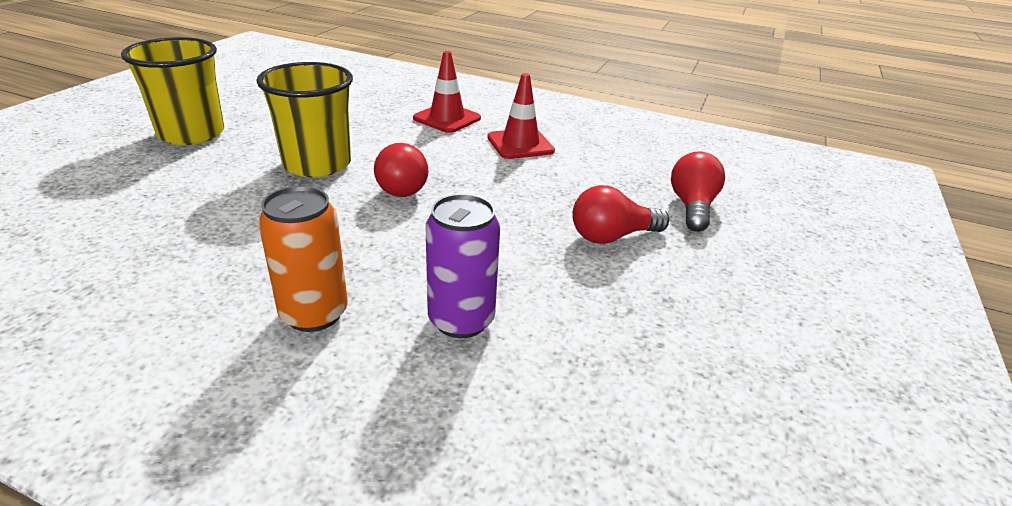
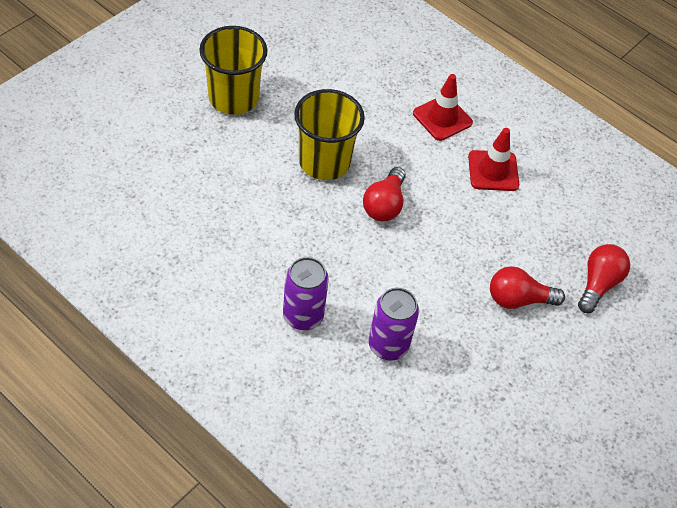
camera: 15 degrees right, 20 degrees up
(314, 314) = (303, 316): orange can -> purple can

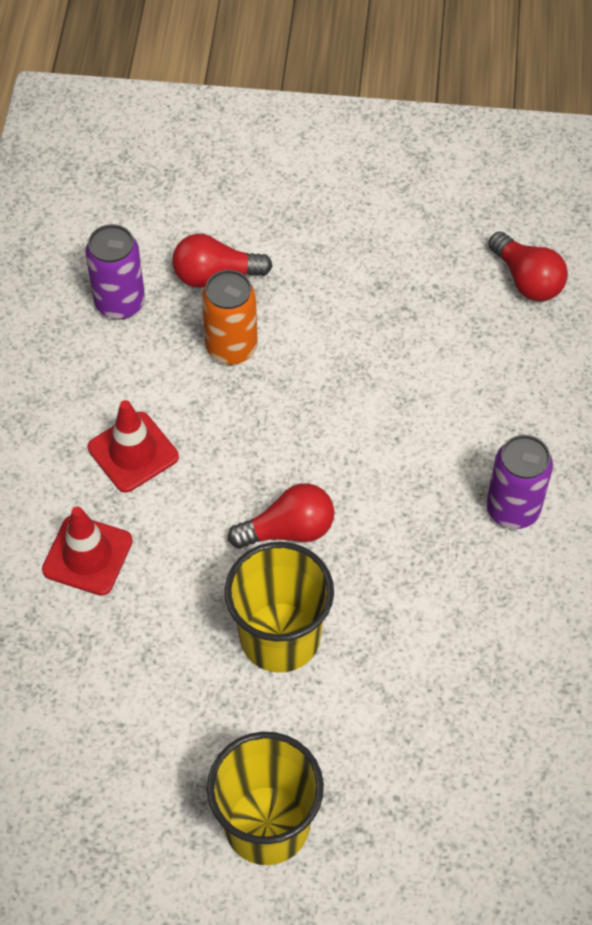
camera: 120 degrees left, 5 degrees up
(388, 345) = (471, 411): purple can -> purple can (120, 303)
(518, 299) = (303, 333): red light bulb -> red light bulb (527, 280)
(533, 257) = (231, 347): none -> orange can

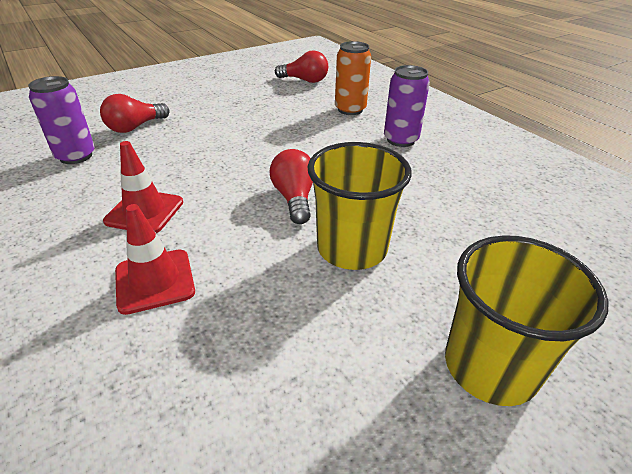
camera: 40 degrees left, 20 degrees down
(231, 347) = (173, 146): orange can -> orange can (350, 109)
(289, 530) = (294, 198): red light bulb -> red light bulb turned 45 degrees counterclockwise

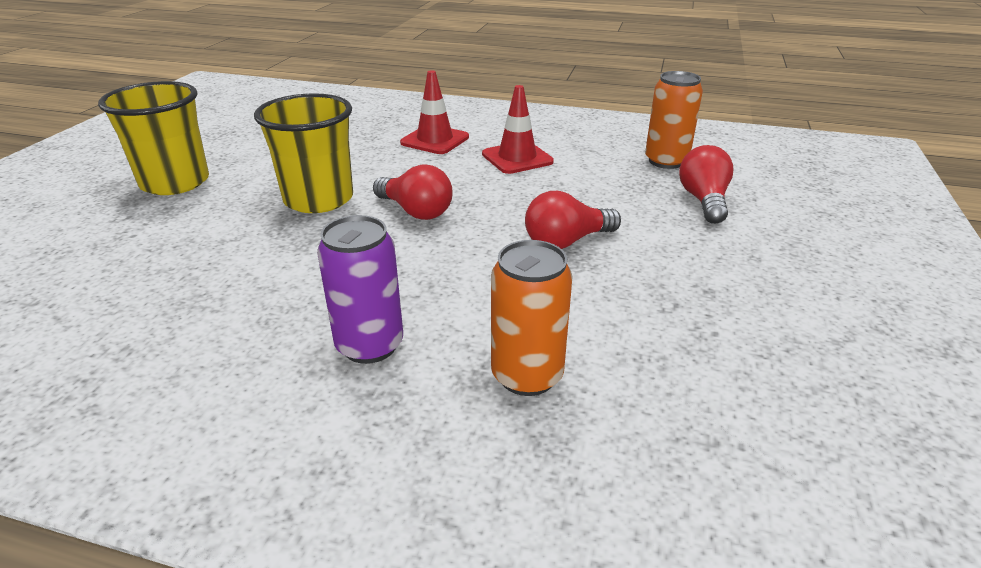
camera: 140 degrees right, 5 degrees down
(76, 156) = (666, 161): purple can -> orange can
(305, 80) = (741, 422): red light bulb -> red light bulb (566, 241)

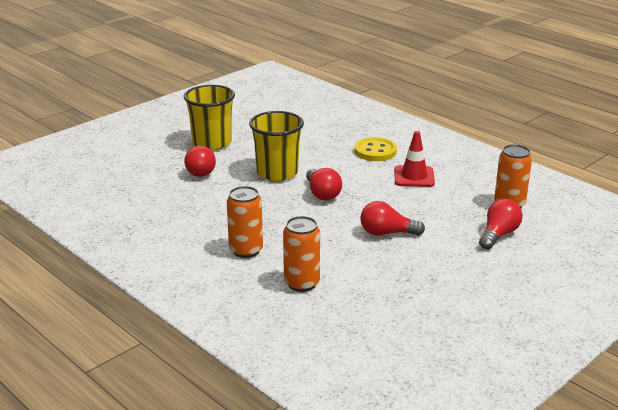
camera: 30 degrees right, 5 degrees down
(180, 228) = (200, 171): none -> red light bulb
(370, 345) = (246, 250): purple can -> orange can
(435, 140) = (375, 151): red traffic cone -> yellow button

